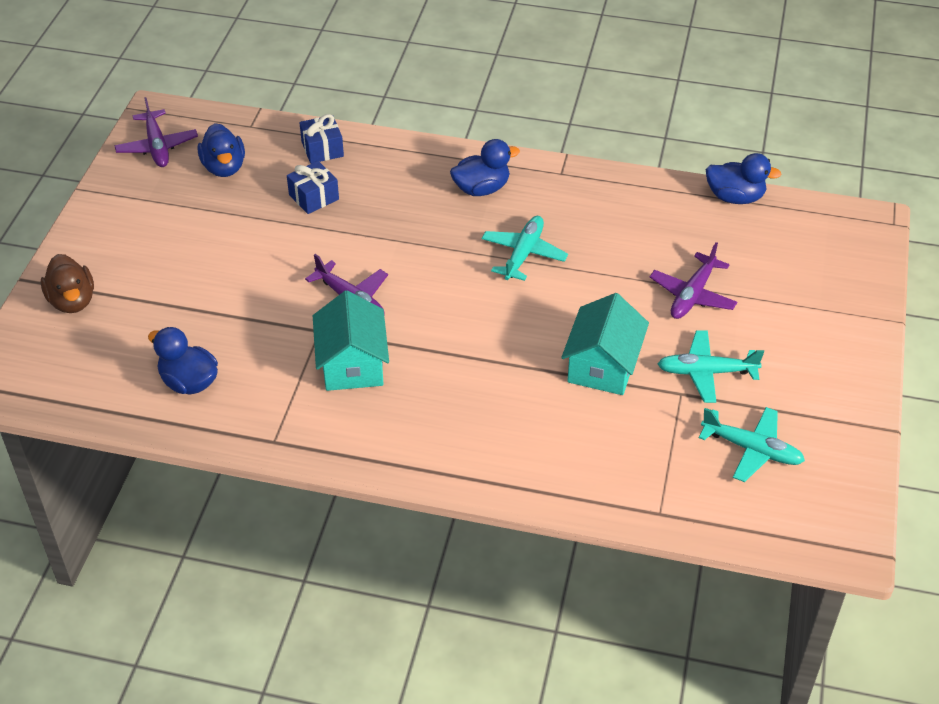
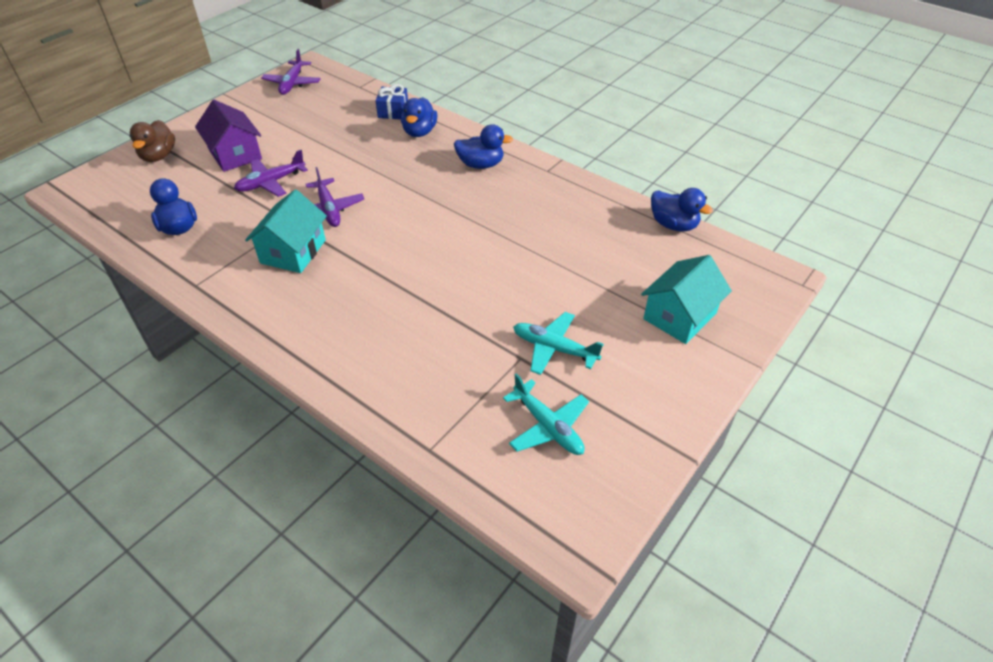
camera: 25 degrees right, 0 degrees up
(172, 267) = (235, 154): none -> purple house
(224, 167) = (321, 106): blue duck -> blue duck (419, 132)
(314, 197) = (362, 138): blue gift -> none
(523, 254) = (476, 216): turquoise plane -> none
(603, 366) = (473, 314): turquoise house -> turquoise house (679, 316)
(692, 295) = (586, 285): purple plane -> purple plane (271, 183)

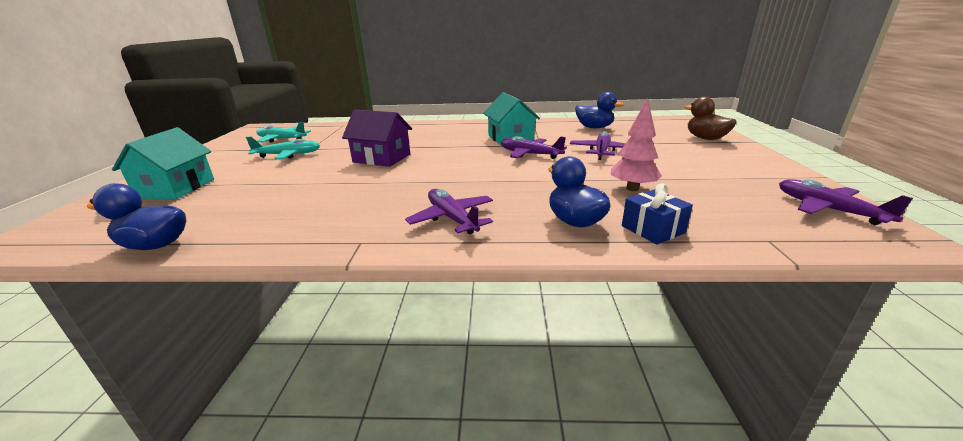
camera: 145 degrees right, 20 degrees down
(235, 154) = (669, 153): purple house -> purple house (382, 158)
(342, 137) = (632, 188): none -> pink tree
(481, 164) = (452, 218): blue duck -> purple plane

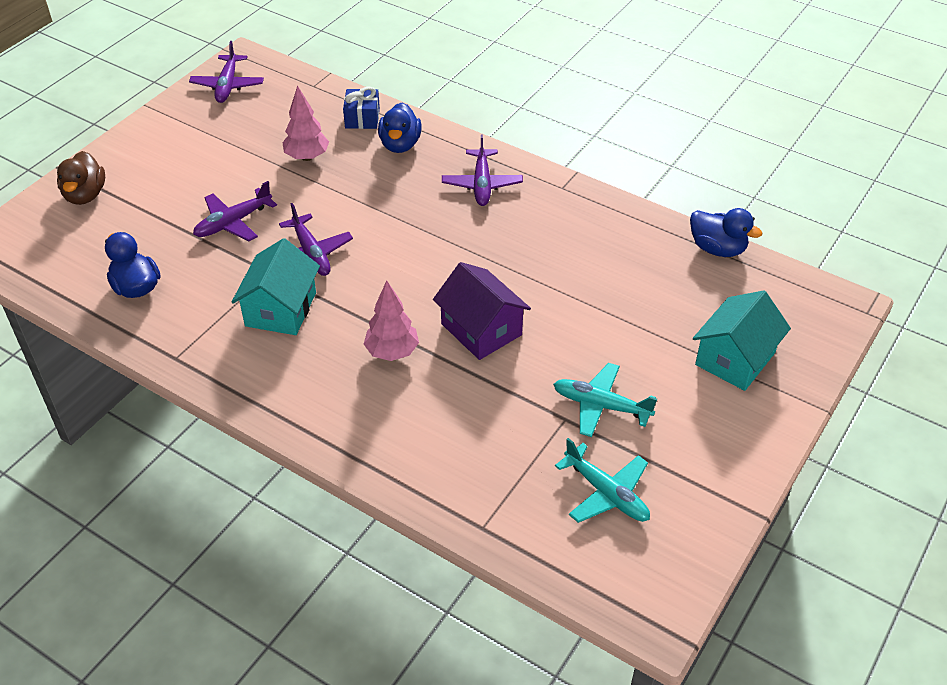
camera: 150 degrees left, 20 degrees up
(429, 142) = (392, 352): none -> pink tree

